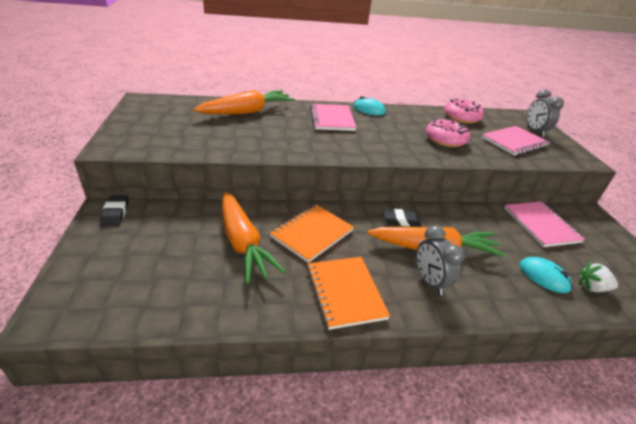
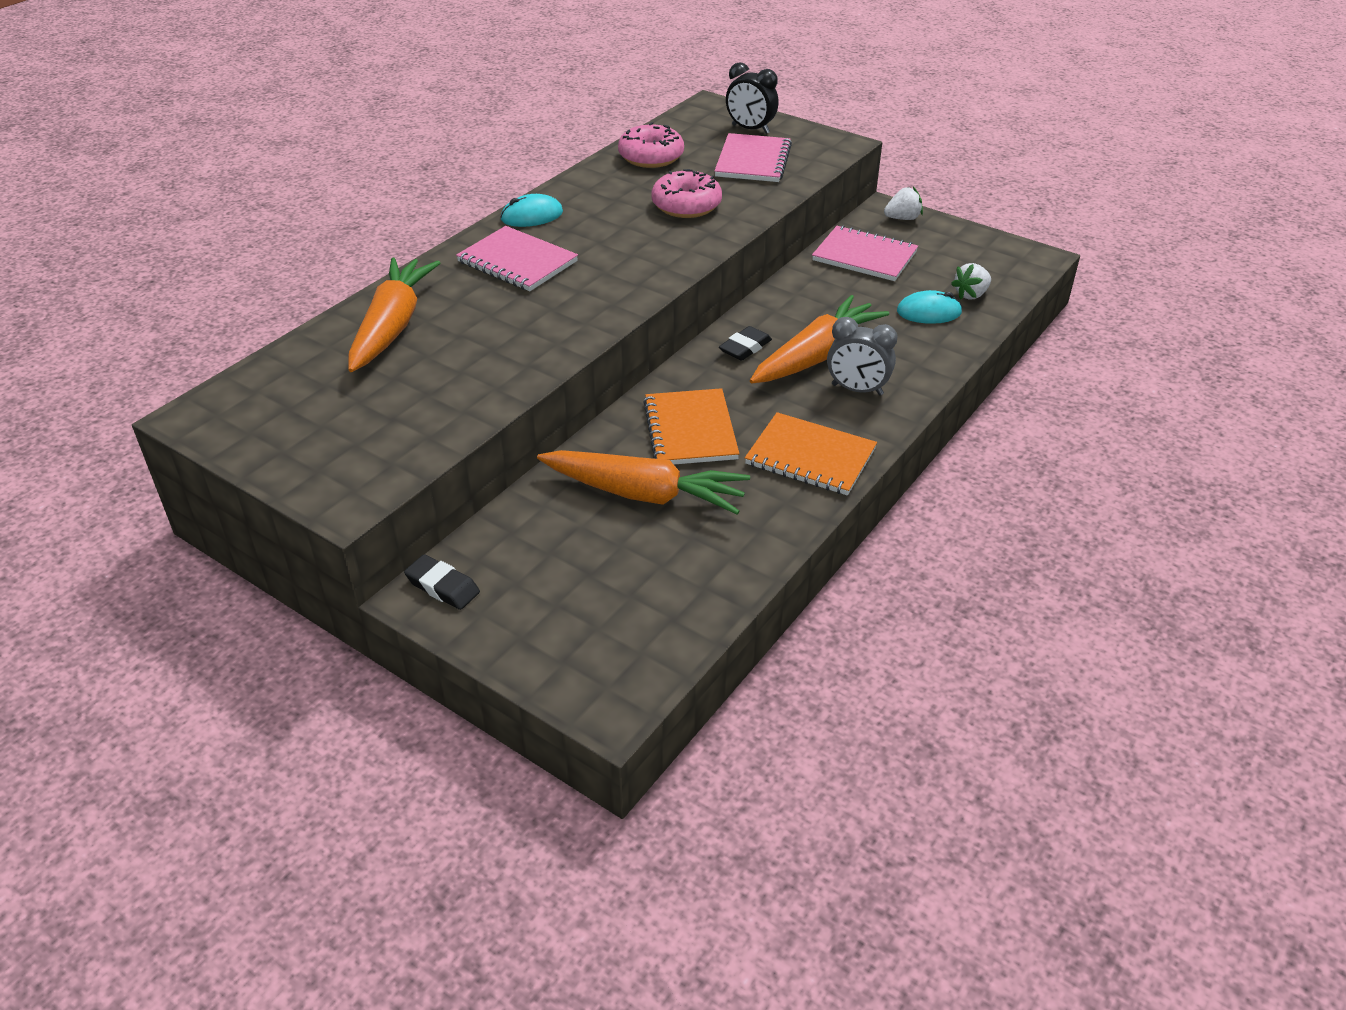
camera: 45 degrees left, 5 degrees up
(535, 131) = (750, 129): grey clock -> black clock
(596, 223) = (902, 218): none -> white strawberry

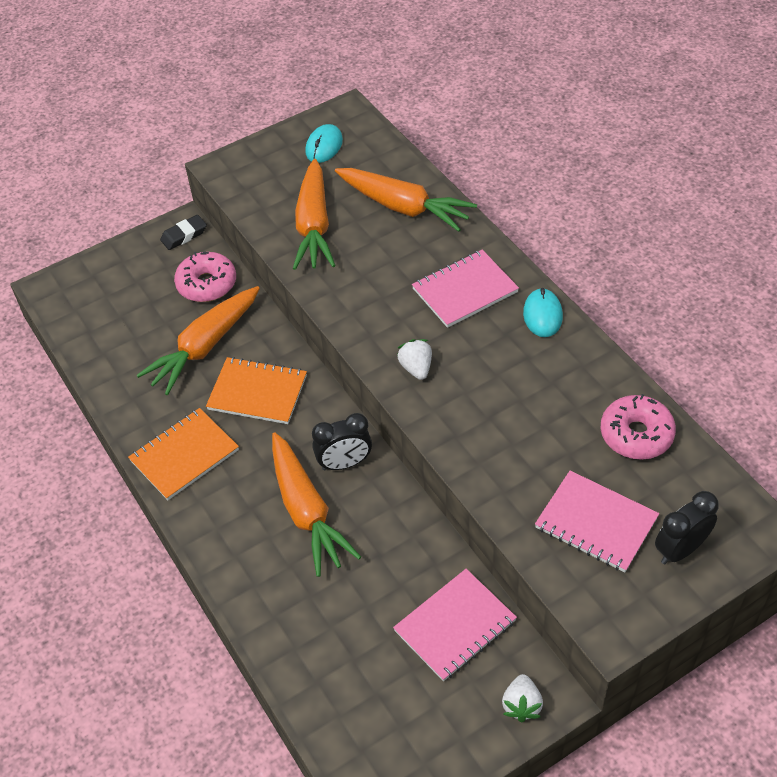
camera: 115 degrees right, 10 degrees up
(450, 384) = (314, 226): none -> orange carrot
(686, 205) = (517, 433): pink donut -> pink donut (207, 284)
(745, 348) = (344, 463): black eraser -> black clock
(857, 390) = (245, 521): grey clock -> none
(929, 312) = (328, 636): turquoise mouse -> turquoise mouse (324, 146)
(971, 295) = (339, 692): white strawberry -> white strawberry (416, 368)

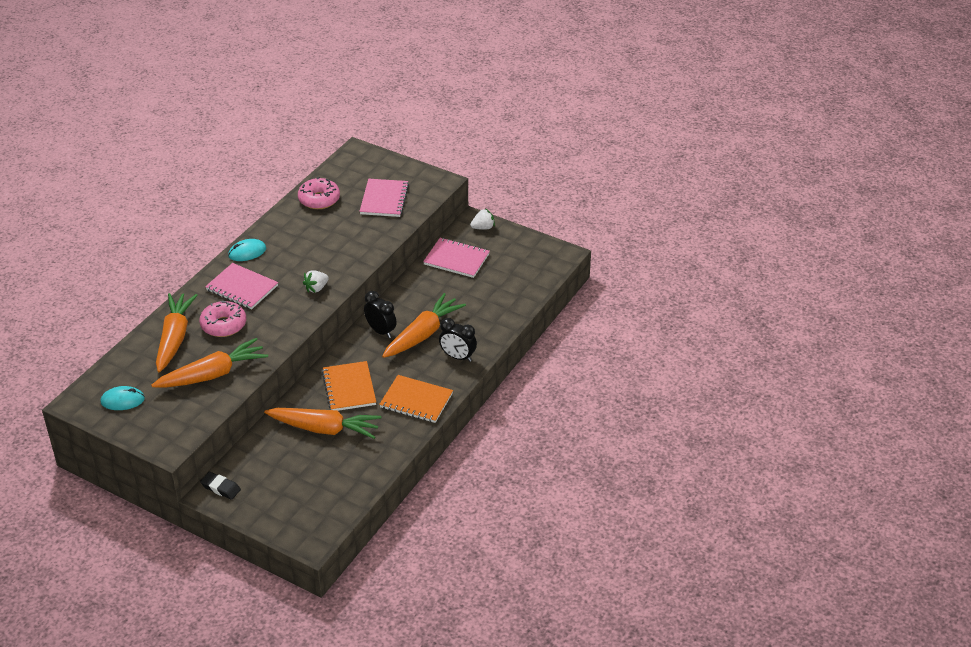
camera: 120 degrees left, 10 degrees down
(207, 284) = (265, 453): pink donut -> pink donut (223, 325)
(680, 549) = (383, 172): black clock -> black clock (458, 357)

